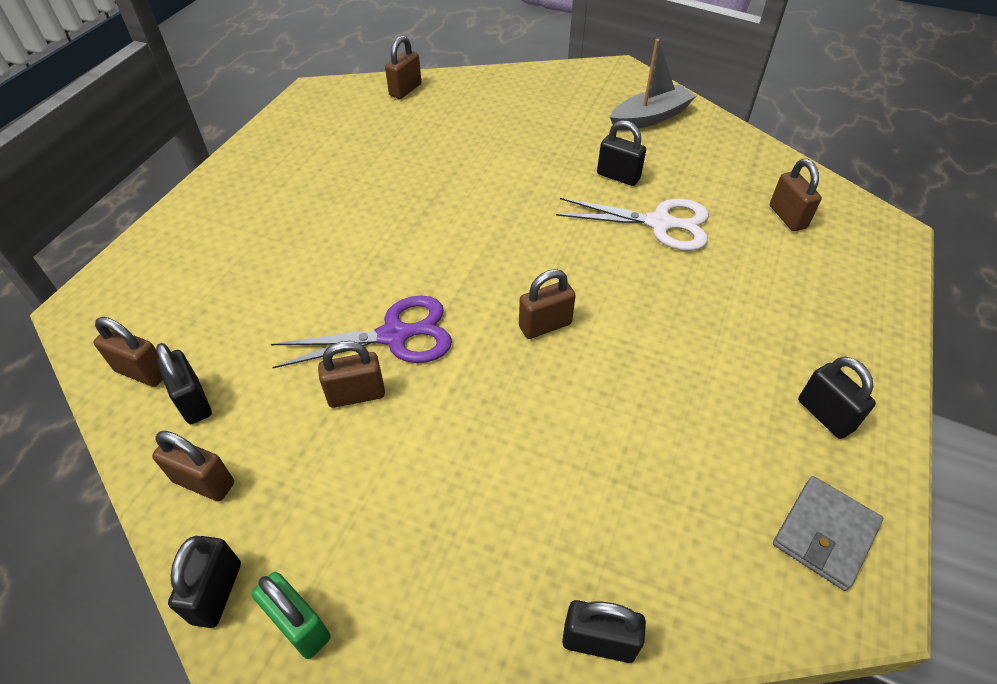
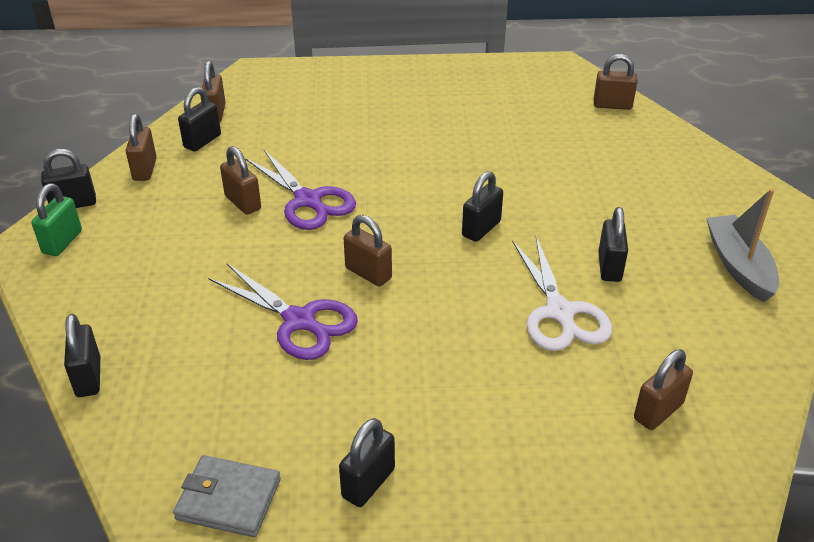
camera: 65 degrees right, 10 degrees down
(525, 228) = (481, 229): none -> black padlock
(590, 402) = (299, 321): none -> purple scissors
(650, 117) = (738, 266): grey boat -> grey boat turned 135 degrees counterclockwise

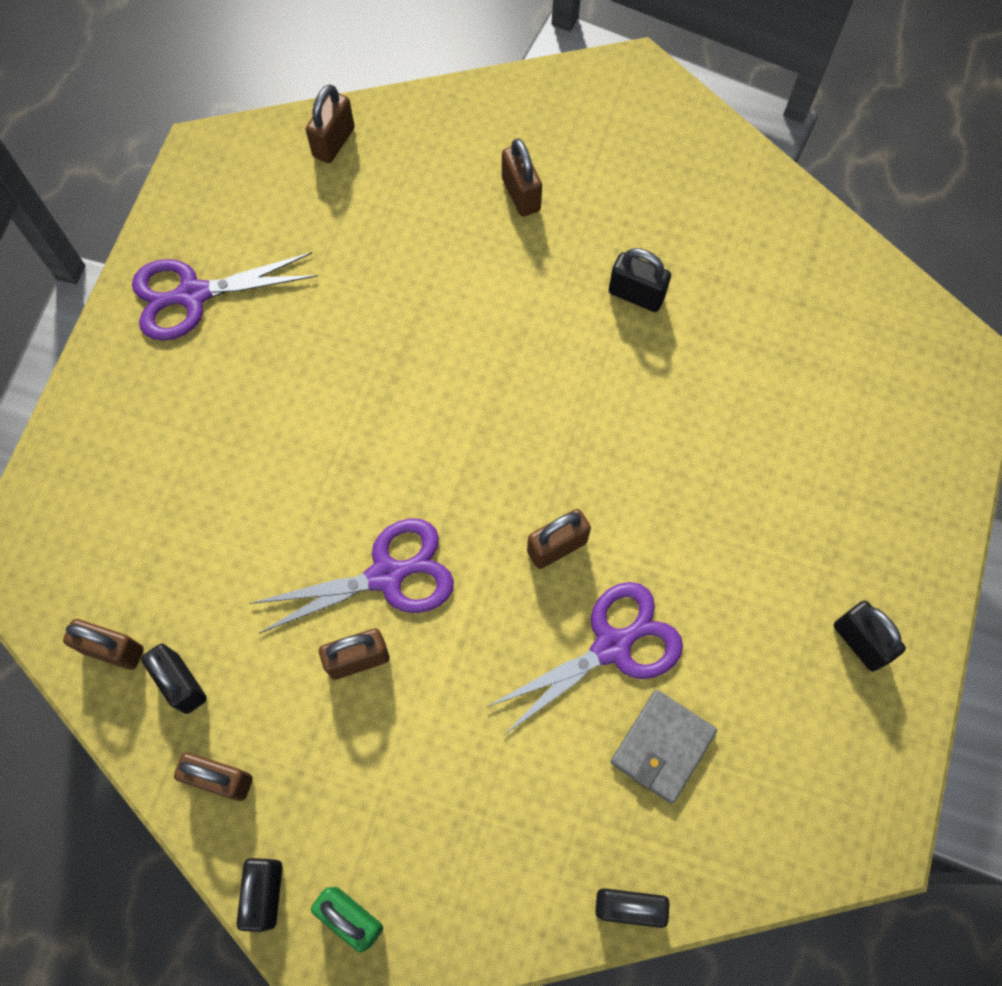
camera: 70 degrees left, 30 degrees up
(228, 499) = (844, 780): grey wallet -> grey wallet (662, 747)
(460, 83) = (193, 295): none -> purple scissors
(481, 229) = (522, 395): black padlock -> none
(559, 312) = (688, 375): white scissors -> none
(658, 411) = (846, 351): brown padlock -> brown padlock (521, 194)
(738, 266) = (677, 175): grey boat -> none

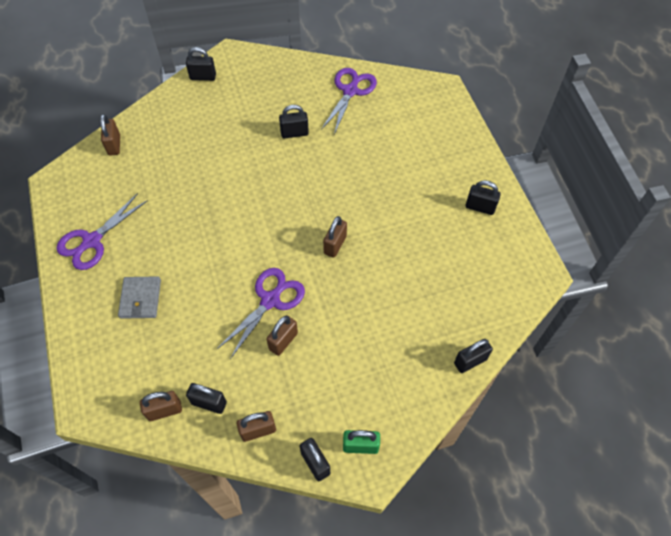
camera: 35 degrees left, 10 degrees down
(521, 194) = (216, 122): brown padlock -> none
(557, 94) = (203, 77): none -> black padlock
(612, 646) = (387, 268): purple scissors -> purple scissors (350, 91)
(662, 747) = (436, 293): grey wallet -> grey wallet (140, 299)

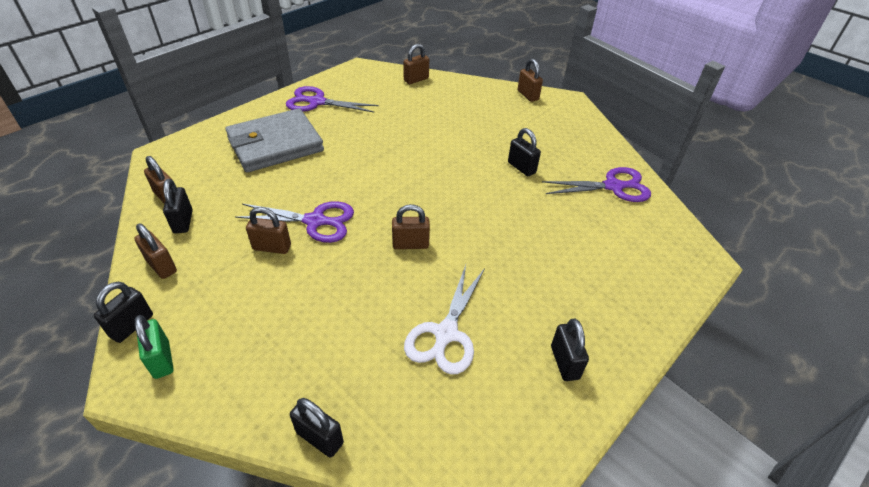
camera: 60 degrees right, 15 degrees down
(140, 299) = (275, 144): grey wallet -> grey wallet, size x1.92
(203, 77) = (528, 95): black padlock -> brown padlock
(427, 259) = (446, 334): none -> white scissors

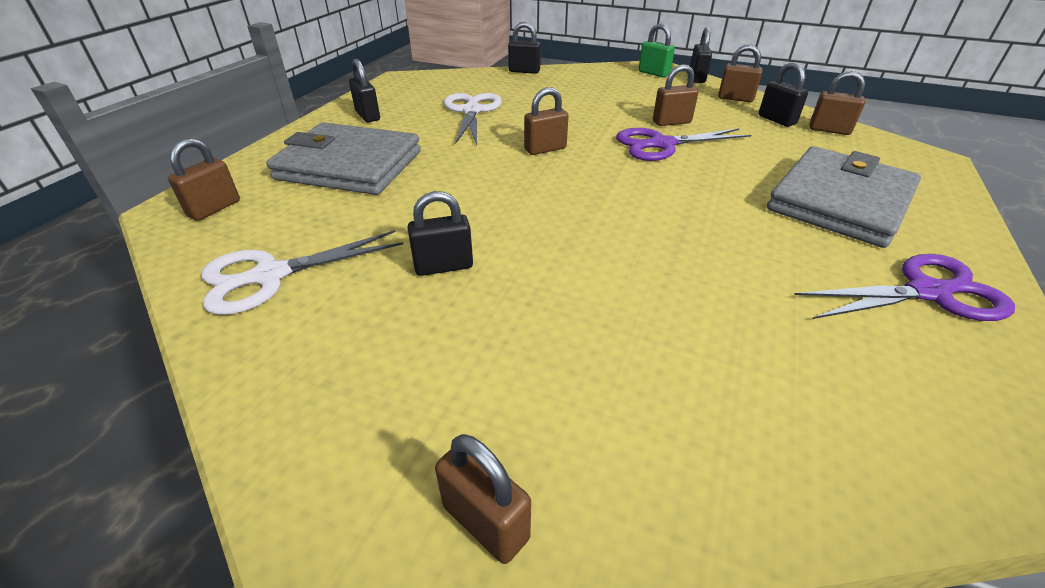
camera: 160 degrees right, 5 degrees down
(416, 79) = (857, 461): brown padlock -> brown padlock (214, 208)
(521, 167) = (443, 266): black padlock -> black padlock turned 45 degrees counterclockwise
(578, 272) = (349, 165): none -> grey wallet
(613, 186) = (270, 275): purple scissors -> white scissors

